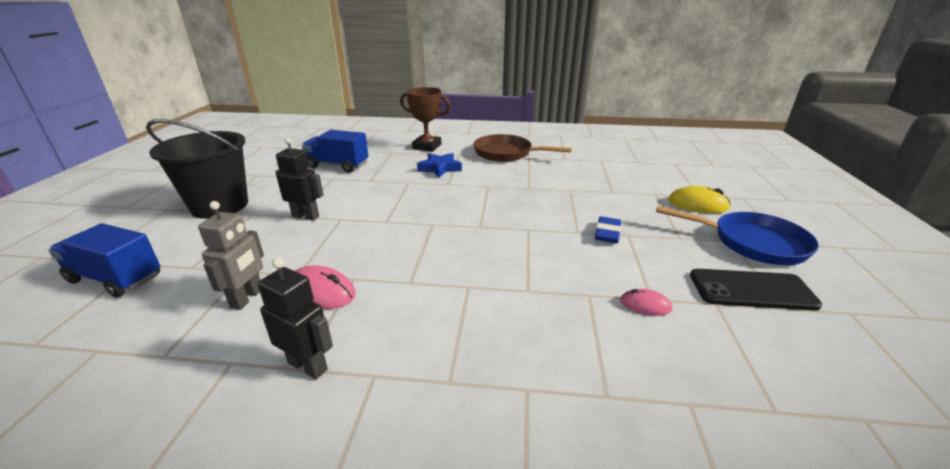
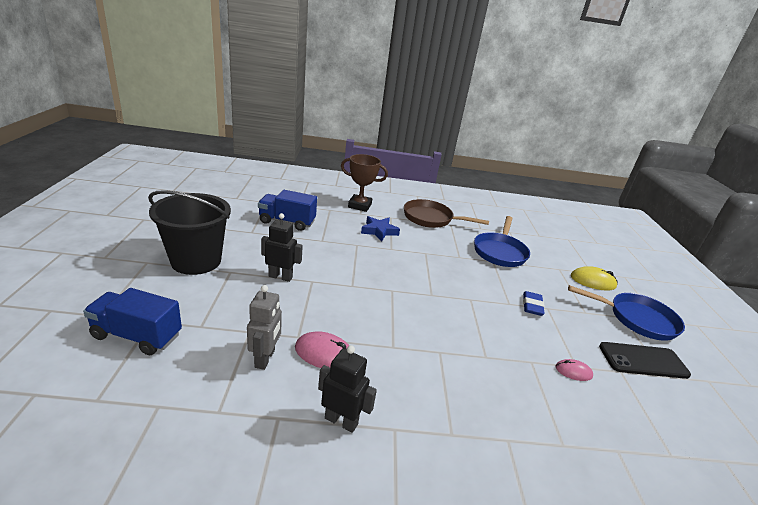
camera: 10 degrees left, 0 degrees up
(581, 180) = (500, 252): none -> blue pan

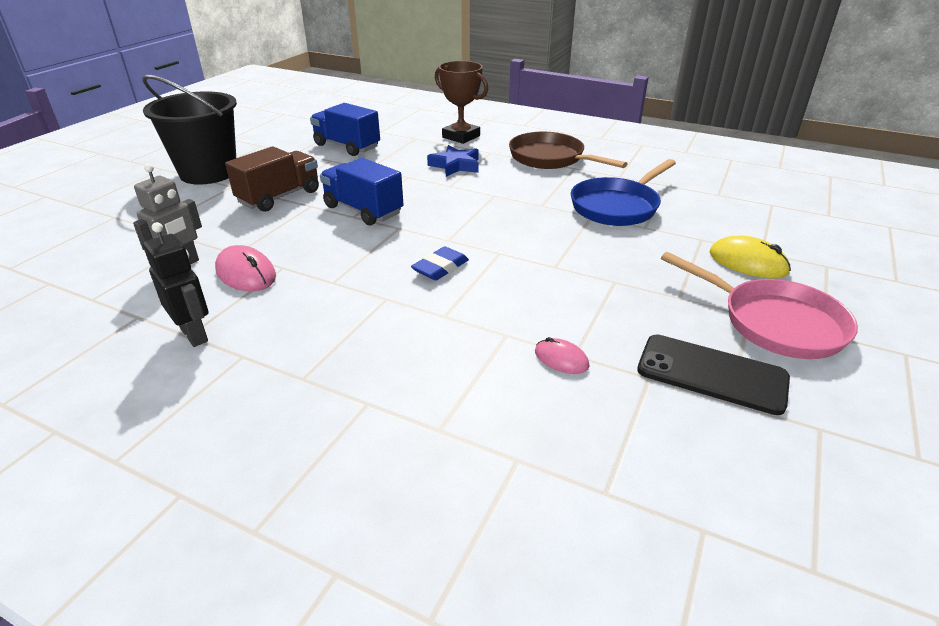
camera: 30 degrees right, 5 degrees up
(137, 336) = (90, 226): blue truck -> blue truck (363, 210)
(280, 277) = (279, 197): black robot -> brown truck
(532, 306) = (590, 275): blue eraser -> blue eraser (440, 268)
(637, 319) = (774, 323): blue pan -> pink pan

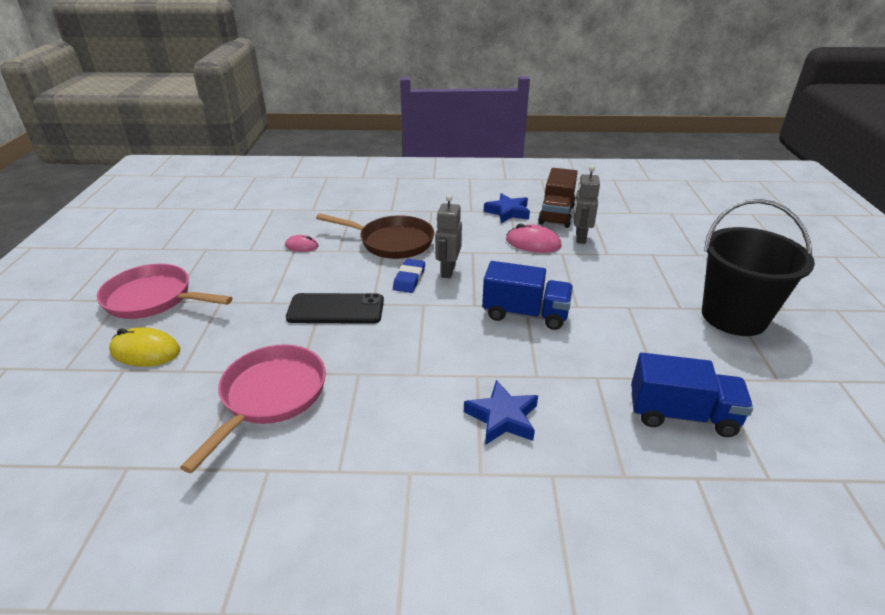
camera: 155 degrees right, 0 degrees up
(194, 334) = (508, 212): black robot -> blue star
(279, 197) = (617, 307): brown truck -> brown truck (556, 215)
(388, 266) = (448, 271): none -> grey robot
(461, 137) = (562, 510): brown trophy -> none
(550, 158) = (382, 486): brown pan -> brown pan (392, 242)
(617, 206) = (270, 396): blue pan -> pink pan
(711, 374) = (212, 259): black phone -> black phone (336, 309)

